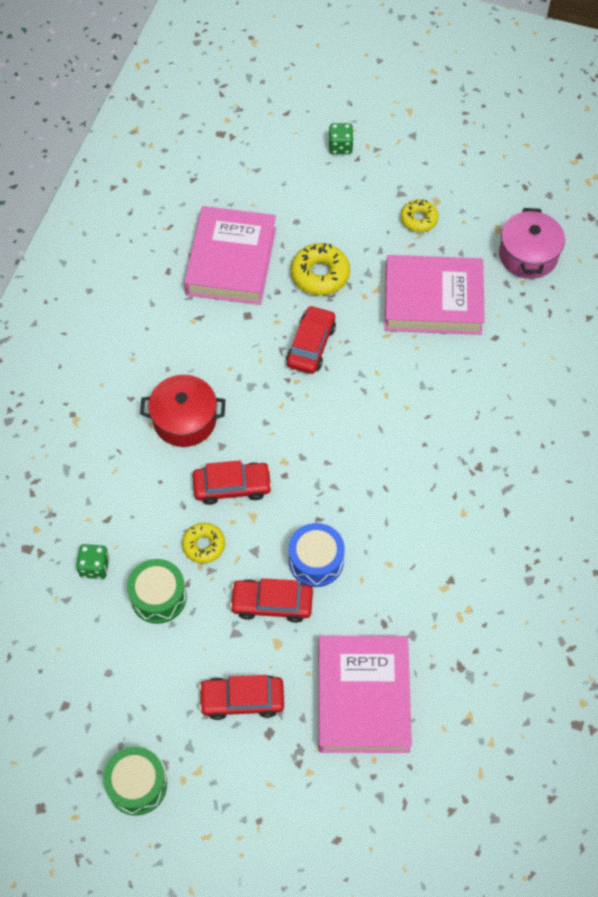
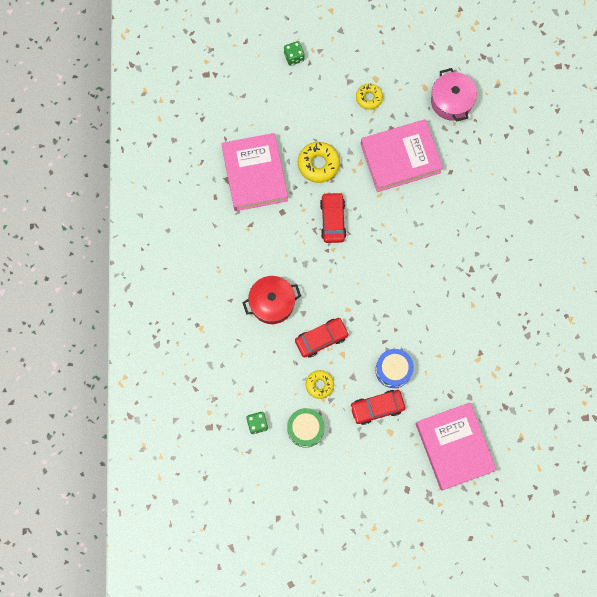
camera: 20 degrees left, 15 degrees up
(137, 785) = (342, 549): green drum -> none
(242, 700) = (383, 475): red car -> none

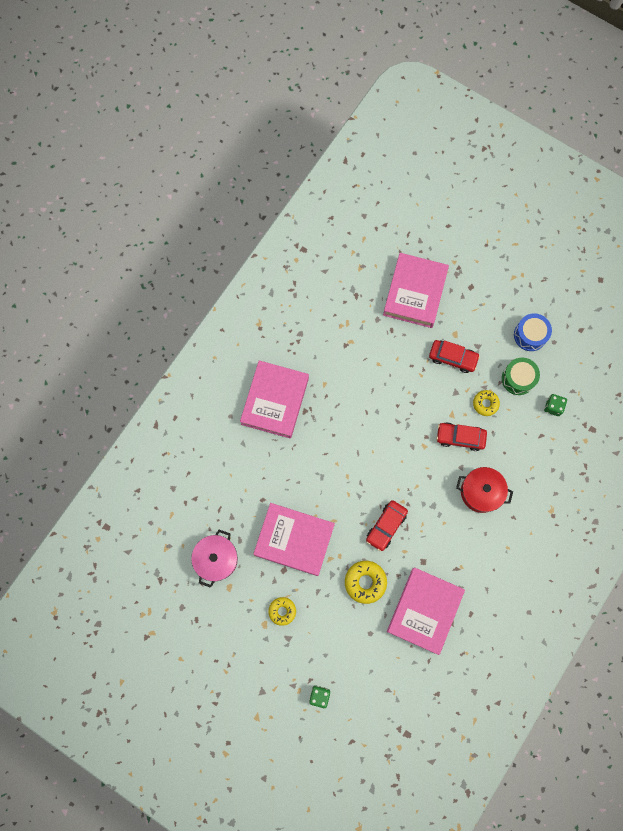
camera: 145 degrees left, 0 degrees up
(393, 370) = (421, 377): blue drum -> blue drum (530, 335)
(503, 260) = (275, 401): none -> pink book

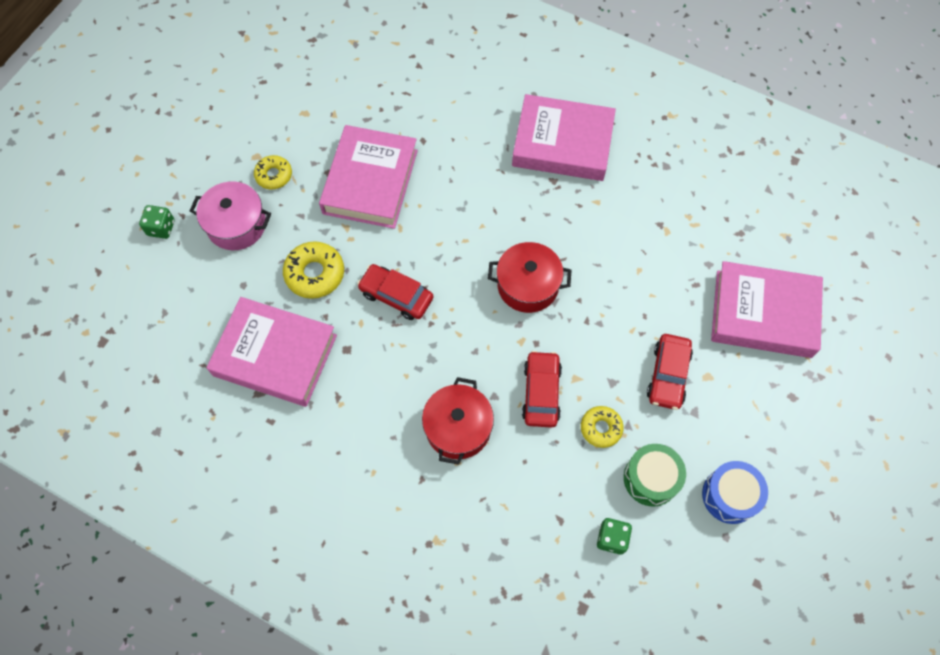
camera: 85 degrees right, 10 degrees down
(216, 559) = (340, 96): pink pot -> pink pot (236, 225)
(384, 437) = (527, 285): none -> red pot

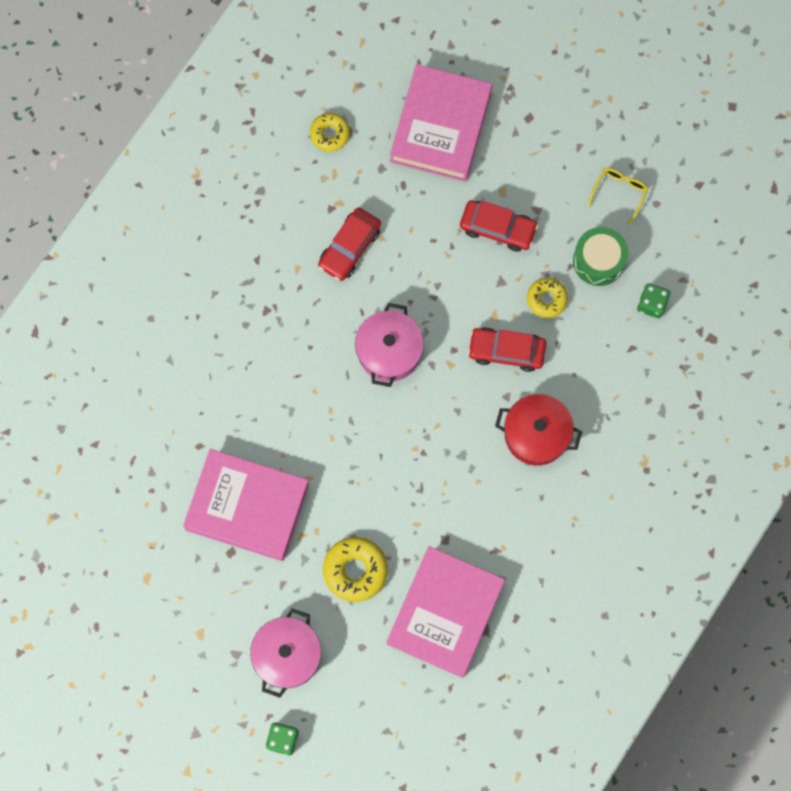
camera: 85 degrees left, 10 degrees up
(274, 175) = (227, 614): yellow donut -> yellow donut (330, 134)
(396, 296) = (389, 486): red car -> red car (349, 247)
(527, 285) = (389, 351): red pot -> pink pot
(562, 143) = (220, 295): pink book -> none
(730, 495) = (619, 193): blue drum -> yellow glasses

